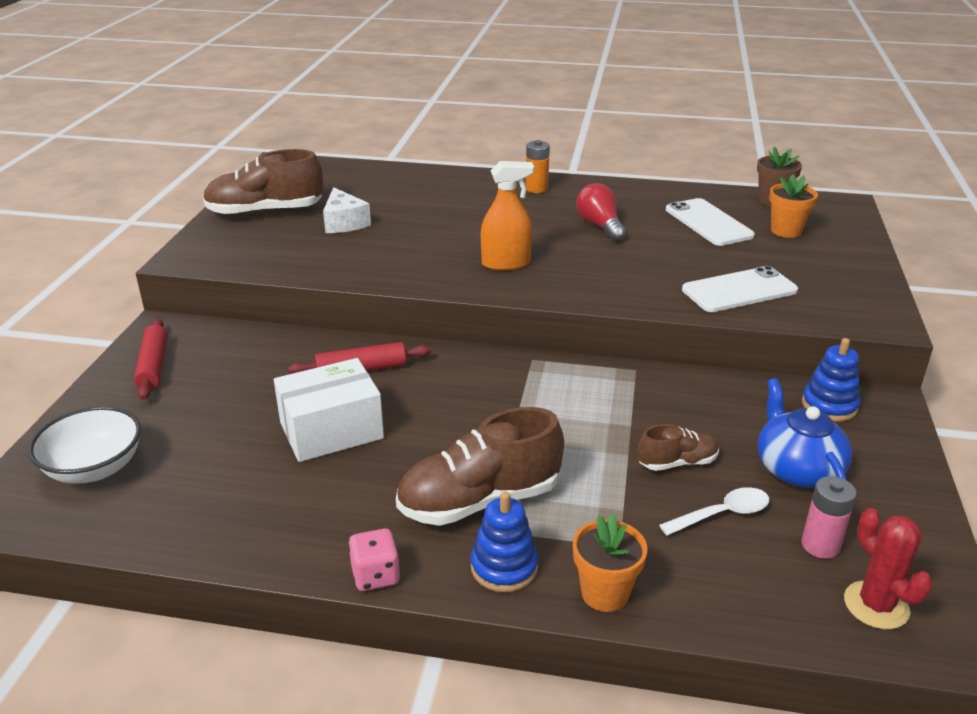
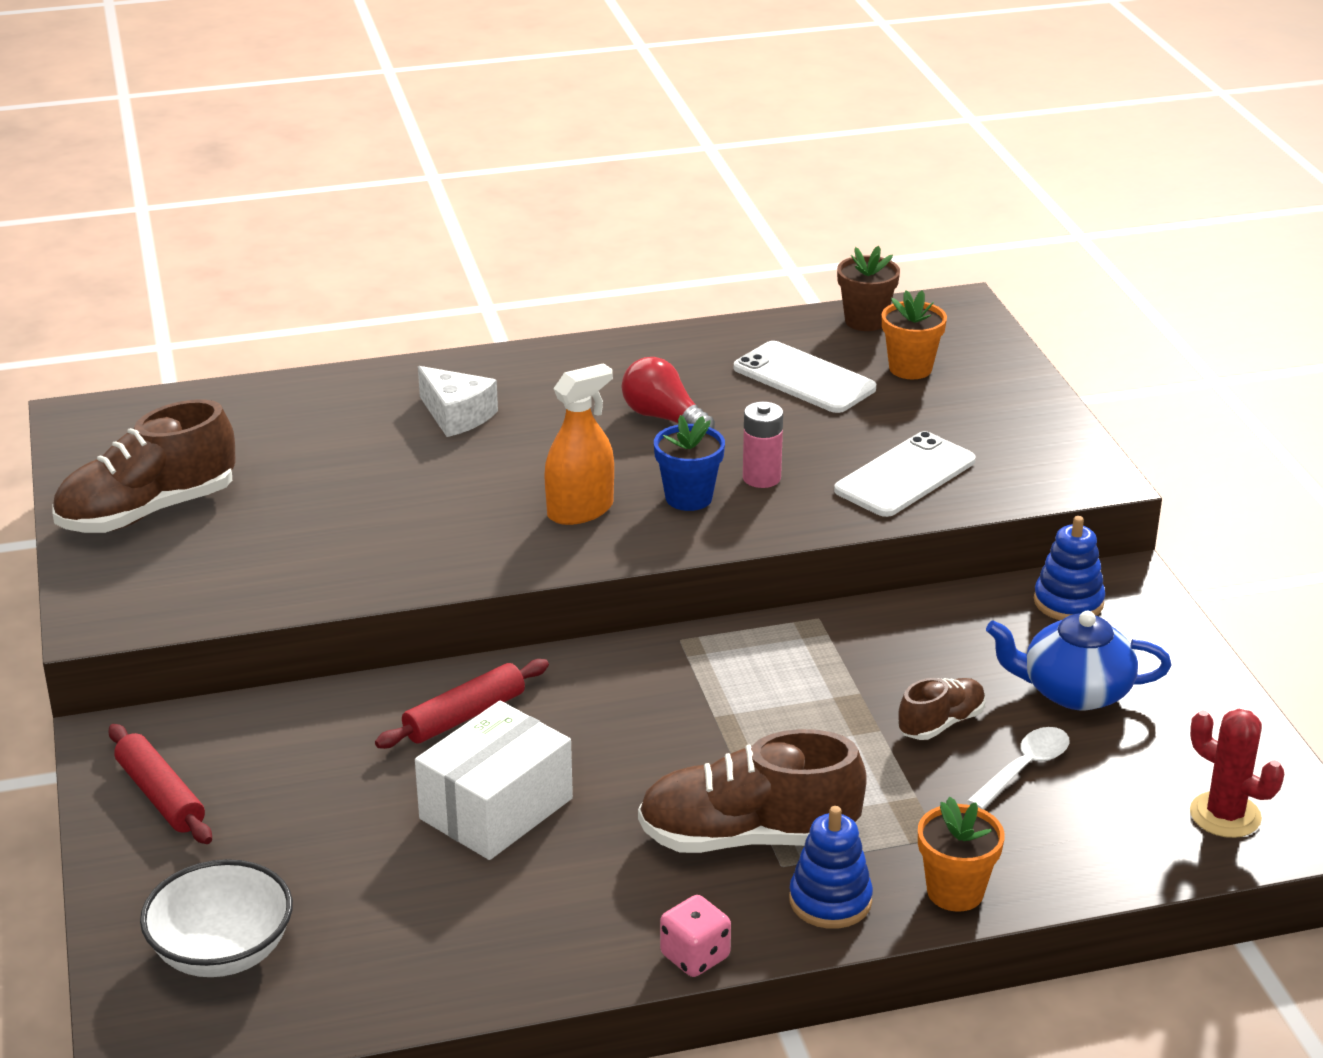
camera: 25 degrees left, 0 degrees up
(344, 223) = (290, 501): white cheese -> white cheese (456, 415)
(479, 501) = (748, 837): brown shoe -> brown shoe turned 45 degrees clockwise
(536, 189) = (528, 374): orange battery -> none
(580, 271) = (688, 498): none -> blue flower pot
(797, 469) = (1074, 691): blue teapot -> blue teapot turned 45 degrees counterclockwise
(820, 545) = (1142, 770): pink battery -> pink battery (761, 478)

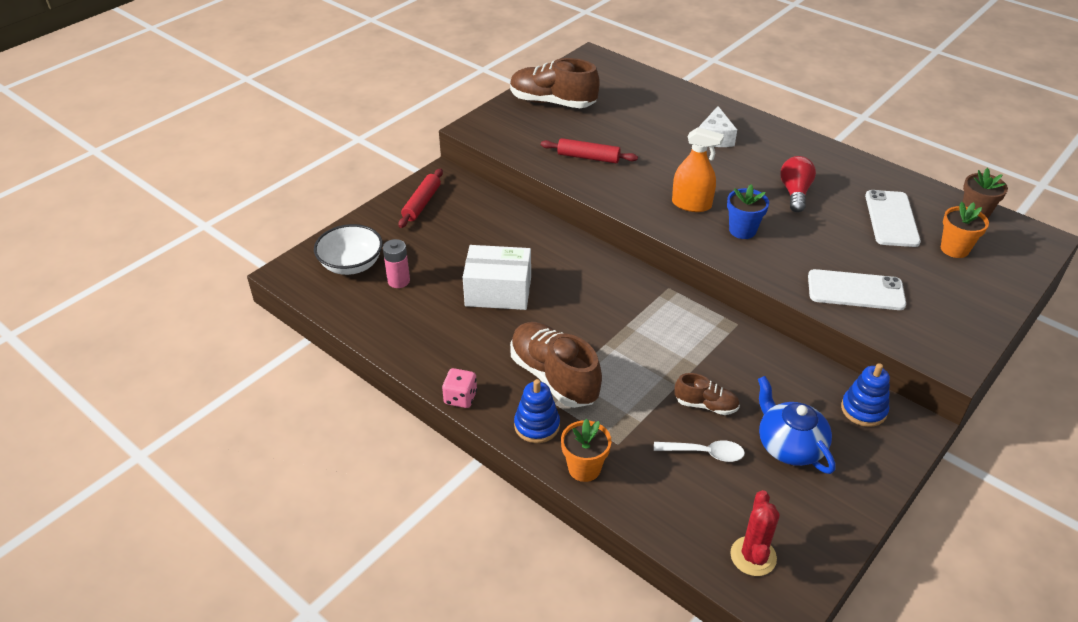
camera: 55 degrees right, 10 degrees up
(464, 716) = (547, 252): red rolling pin -> red rolling pin (588, 157)
(761, 478) = (788, 245): pink battery -> pink battery (398, 281)

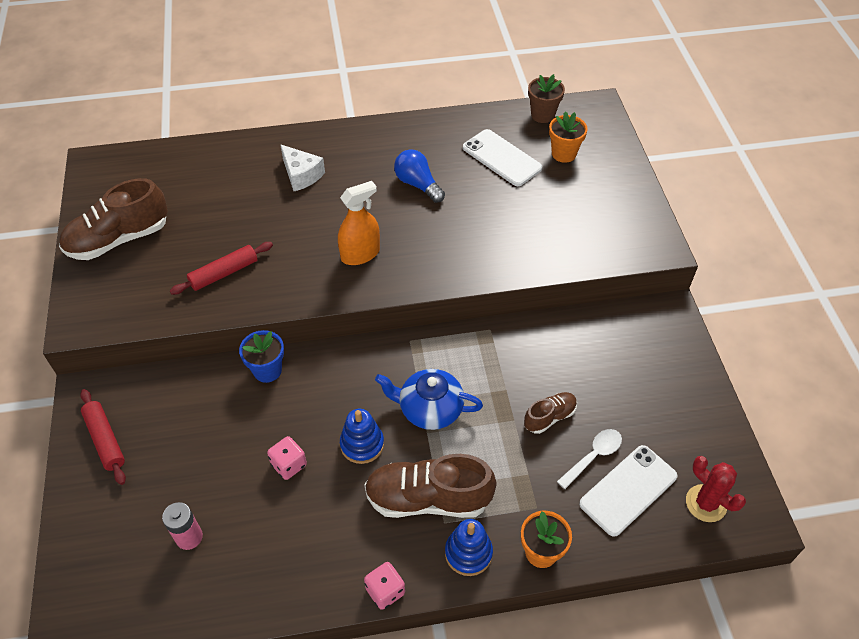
camera: 50 degrees left, 10 degrees up
(351, 265) = (121, 564): white bowl -> none
(498, 291) = (289, 464): white box -> pink dice
(742, 230) = (423, 248): blue flower pot -> blue flower pot (267, 370)
(789, 445) = (629, 397): blue teapot -> blue teapot (429, 409)
(795, 193) = (418, 184): red light bulb -> blue light bulb
(855, 290) = (550, 239): white phone -> white phone (628, 490)
(863, 409) = (634, 327): blue stacking toy -> blue stacking toy (362, 444)

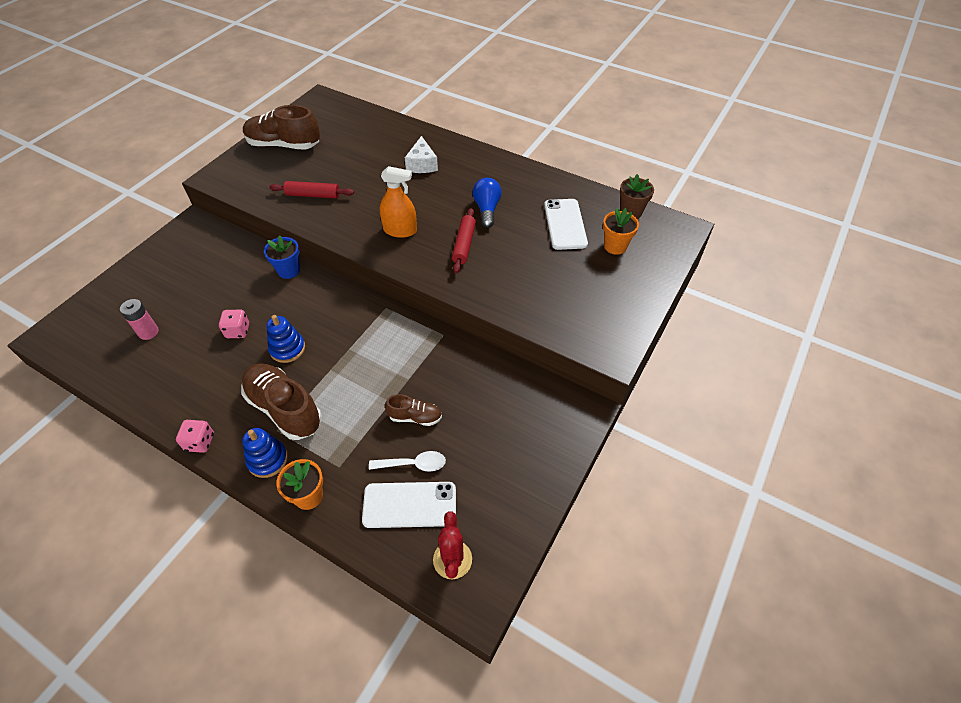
camera: 40 degrees right, 0 degrees up
(105, 440) = (173, 253): red rolling pin -> red rolling pin (464, 244)
(429, 409) = (348, 356): blue teapot -> none

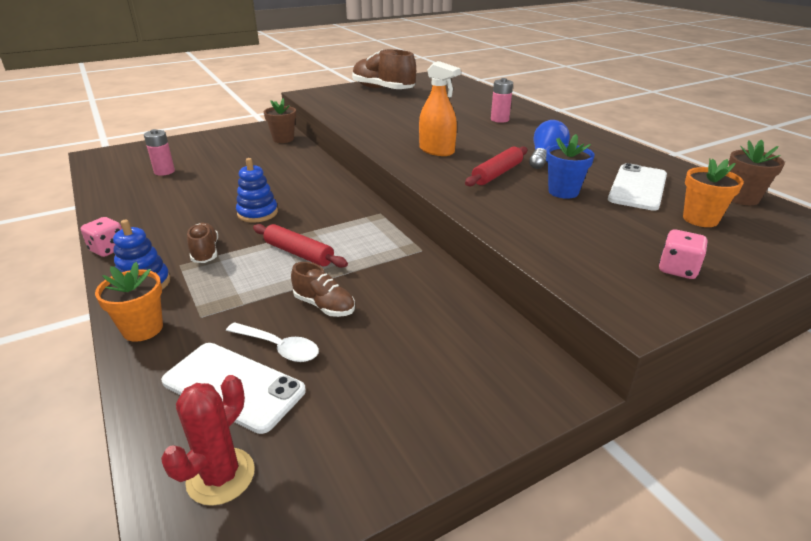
camera: 30 degrees right, 20 degrees down
(223, 241) = (283, 139): none -> brown flower pot
(238, 331) = (231, 190): pink dice -> pink dice (677, 269)
(284, 409) = (205, 252): brown shoe -> brown shoe, size x0.52
(289, 270) = (316, 167): blue flower pot -> blue flower pot (563, 192)
(313, 195) = (377, 116): red rolling pin -> red rolling pin (299, 253)
(422, 164) = (499, 119): white cheese -> pink battery

